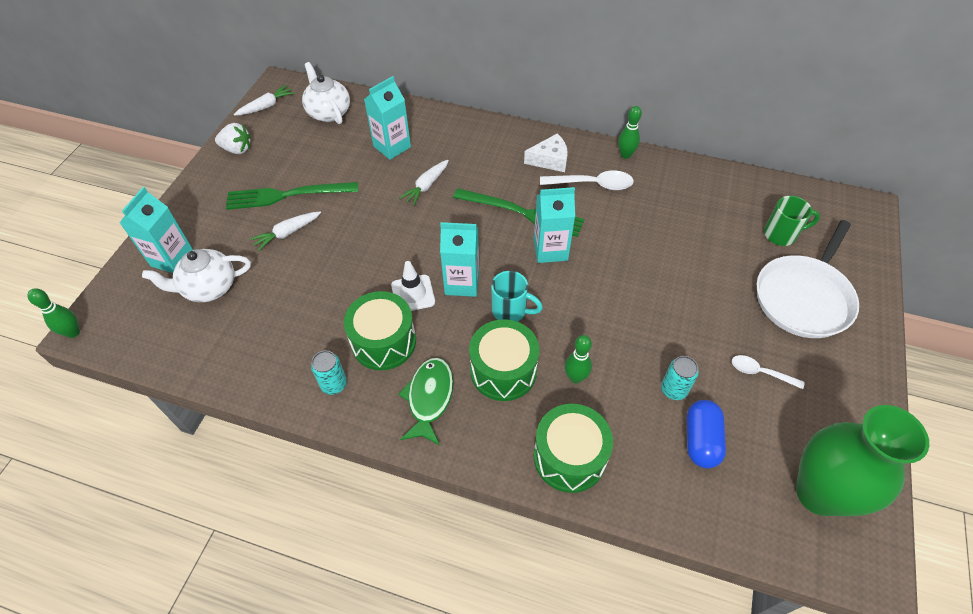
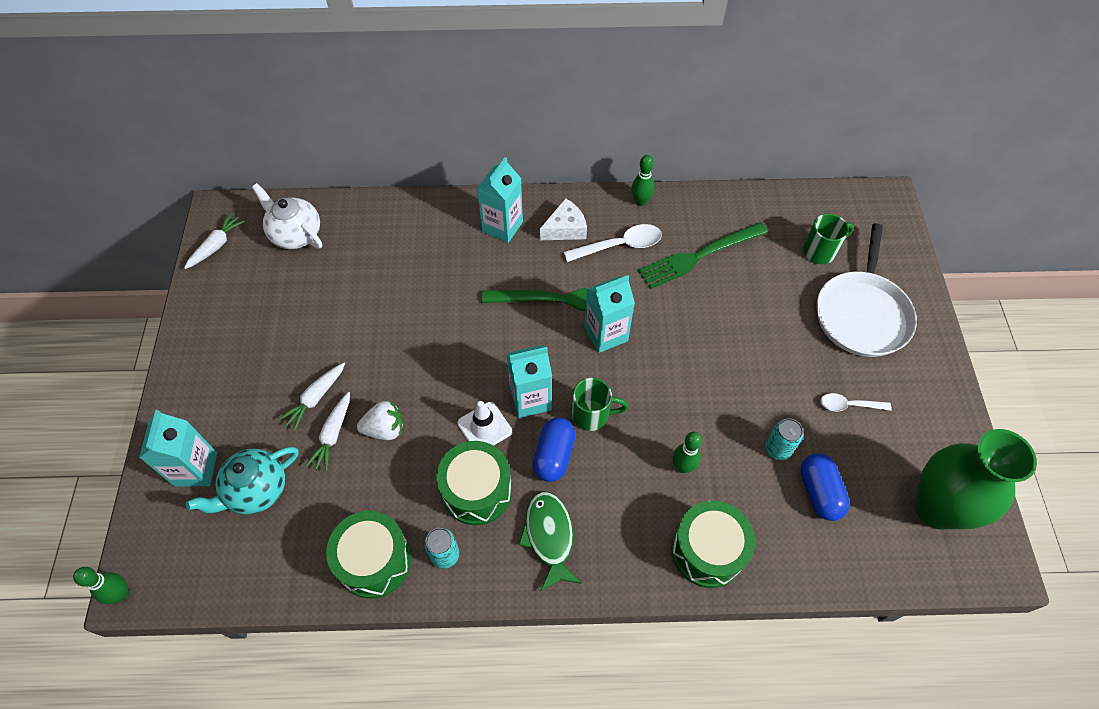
camera: 20 degrees left, 5 degrees up
(209, 287) = (256, 490): white teapot -> turquoise teapot
(237, 149) = (207, 310): white strawberry -> white strawberry (385, 429)
(287, 195) = (294, 352): green fork -> green fork (698, 256)
(392, 146) = (387, 258): turquoise carton -> turquoise carton (502, 227)
(426, 186) = (446, 296): white carrot -> white carrot (333, 435)
(462, 333) = (554, 455): none -> blue capsule
(503, 370) = (610, 482): green drum -> green drum (374, 561)
(510, 311) = (592, 415): turquoise mug -> green mug

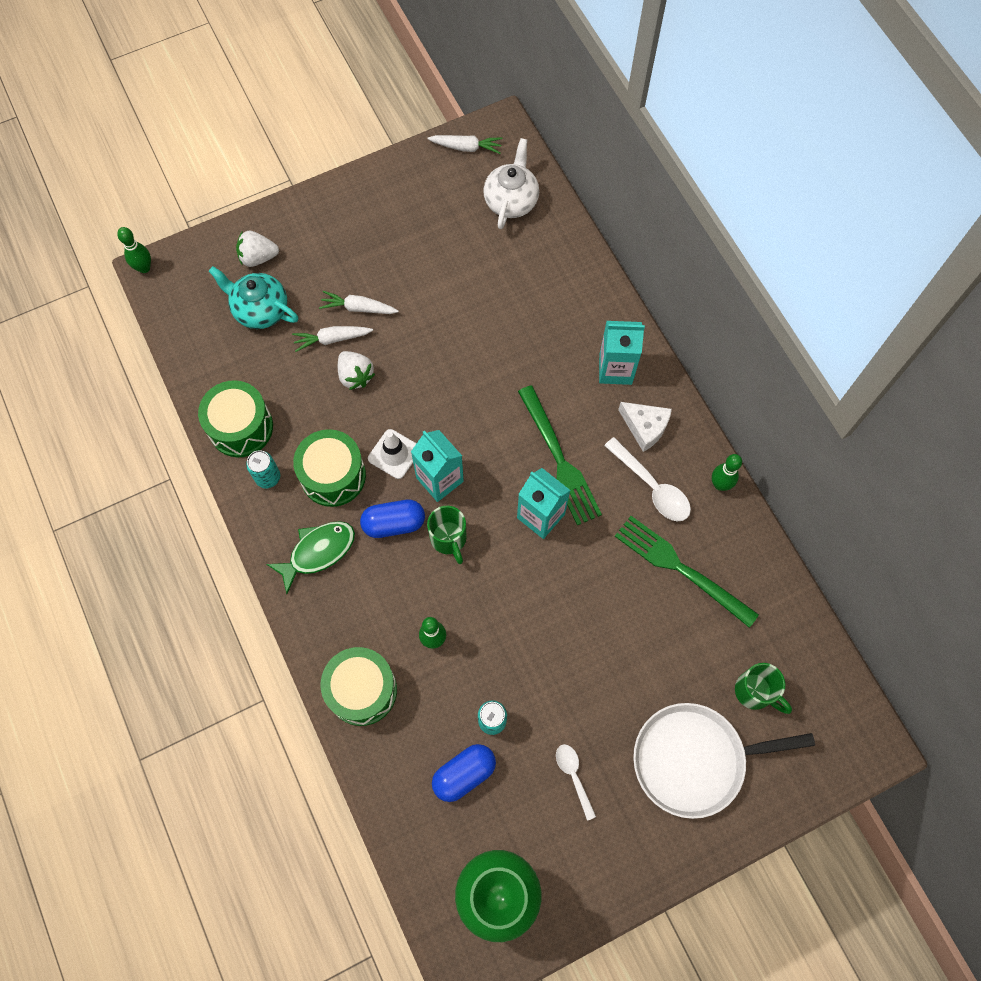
camera: 65 degrees right, 10 degrees up
(196, 469) = (258, 257): turquoise carton -> white strawberry

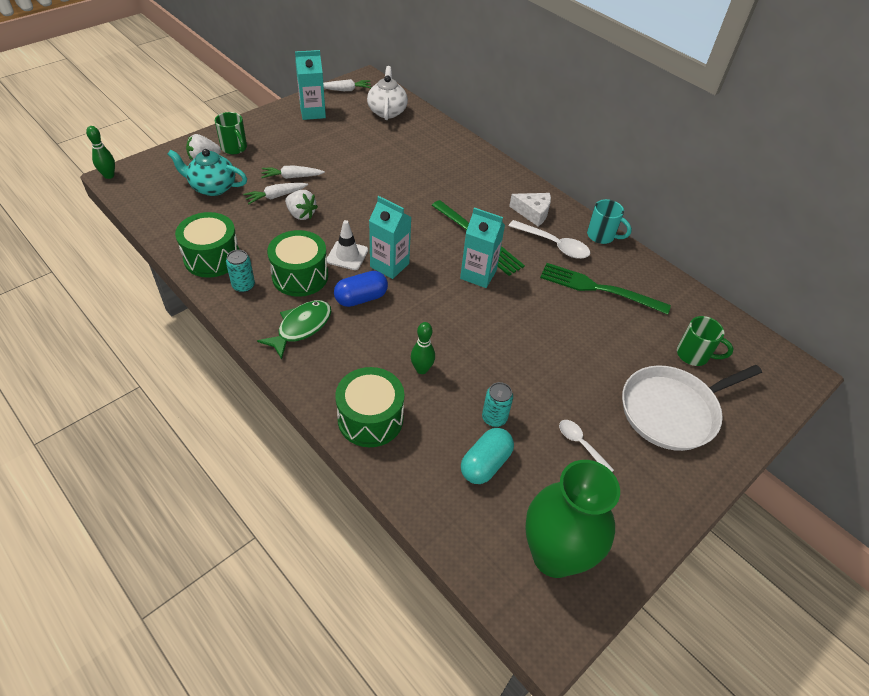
camera: 20 degrees left, 20 degrees down
(449, 539) = (410, 300): green mug -> green mug (234, 148)
(464, 774) = (485, 464): blue capsule -> turquoise capsule
(615, 369) = (497, 185): turquoise carton -> turquoise carton (312, 112)
(720, 484) = (602, 236): green bowling pin -> turquoise mug

